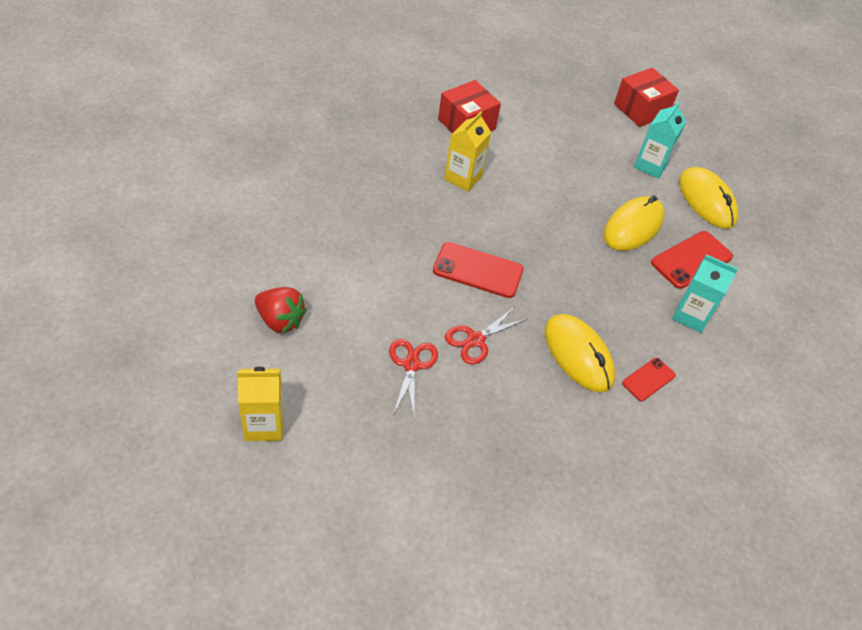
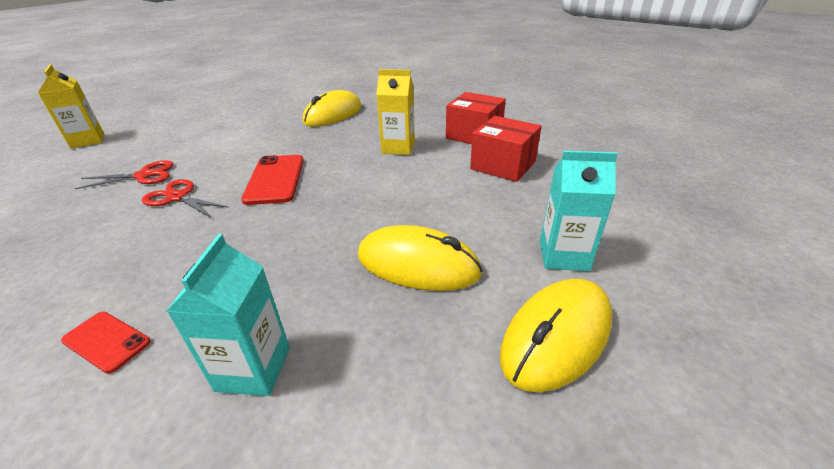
camera: 75 degrees right, 15 degrees down
(280, 320) = (190, 124): red strawberry -> none
(578, 355) = (157, 265): yellow mouse -> yellow mouse (333, 114)
(641, 109) = (670, 224): red box -> red box (503, 165)
(691, 260) = (390, 344): red phone -> none

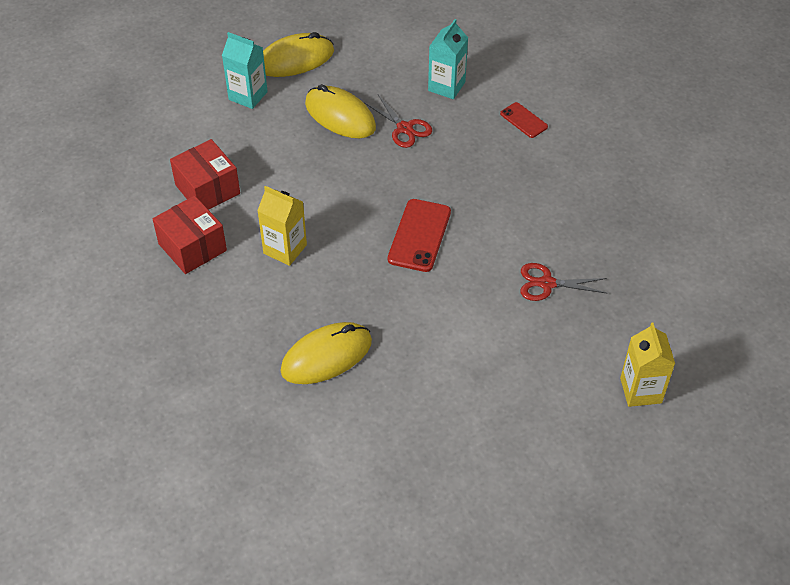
camera: 160 degrees left, 15 degrees up
(177, 197) = (507, 236): red scissors -> red scissors (404, 128)

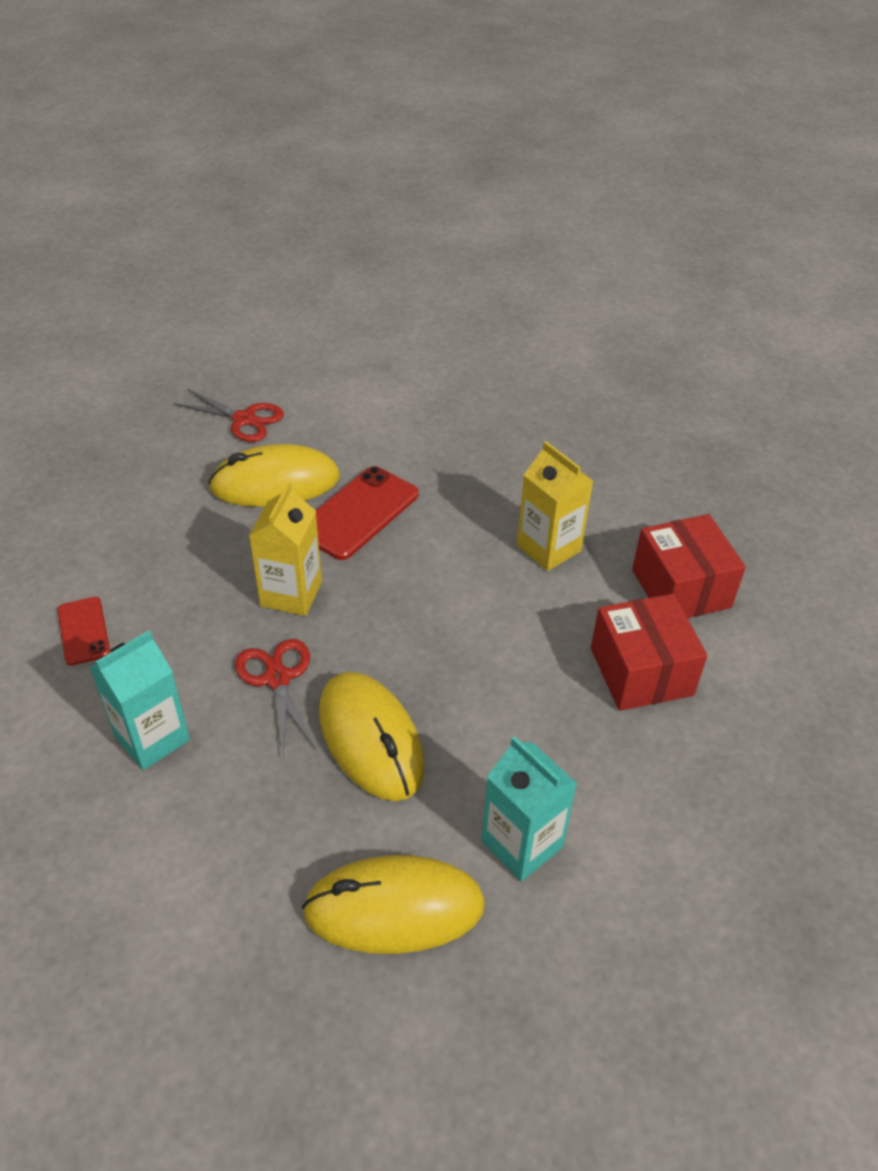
camera: 160 degrees left, 5 degrees down
(326, 356) = (541, 421): yellow mouse -> yellow mouse (275, 483)
(640, 390) = (234, 314): yellow carton -> yellow carton (291, 594)

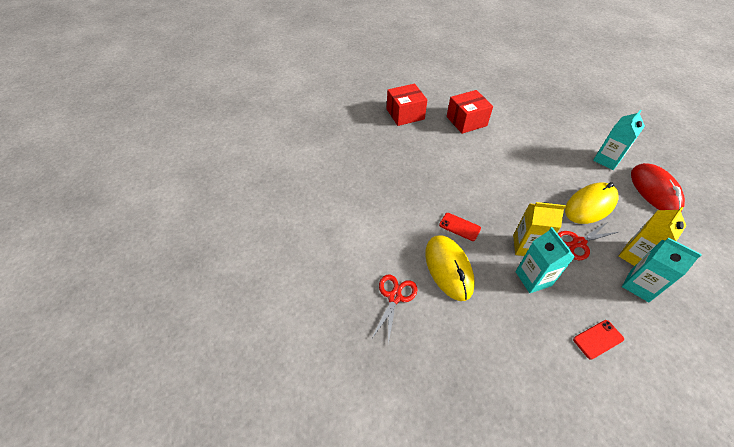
camera: 95 degrees left, 5 degrees up
(221, 583) = (533, 278): none -> turquoise carton
(358, 513) = (459, 227): red phone -> red phone, size x0.59
(394, 908) = (654, 190): yellow mouse -> red mouse
(548, 548) = (458, 157): yellow carton -> yellow carton (635, 256)
(641, 671) = (514, 132): red box -> red box (405, 114)

